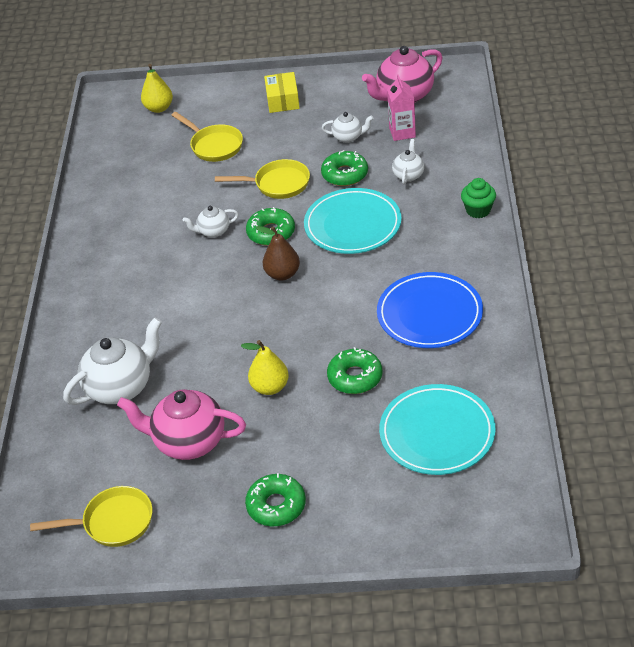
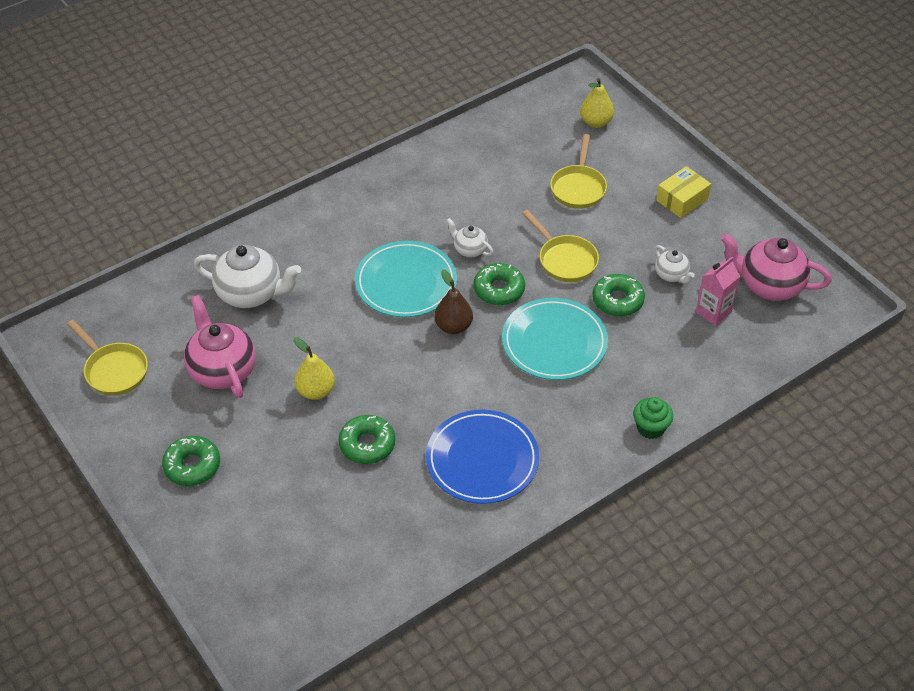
camera: 50 degrees right, 5 degrees up
(408, 175) = (656, 348): white teapot -> none
(437, 433) = (341, 538): turquoise plate -> turquoise plate (406, 283)

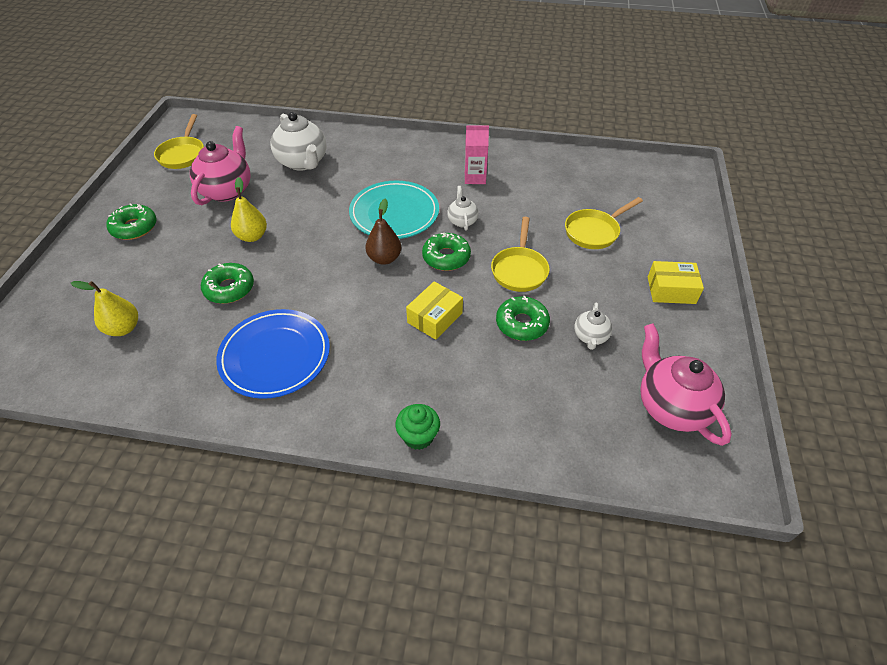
camera: 45 degrees right, 0 degrees up
(554, 342) = (435, 318): turquoise plate -> yellow box
(595, 122) = (664, 200): yellow pear -> yellow pear (123, 328)
(713, 312) = (591, 390): pink carton -> pink carton (475, 177)

